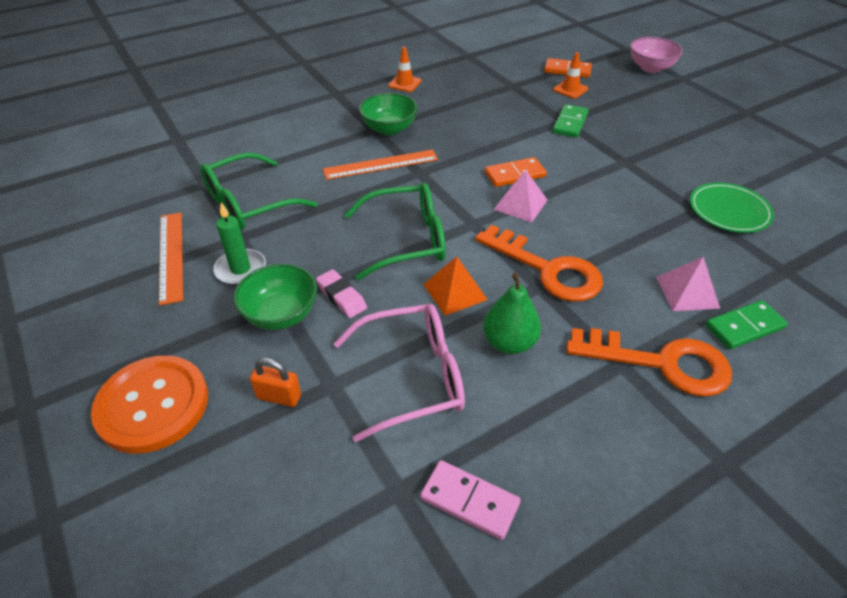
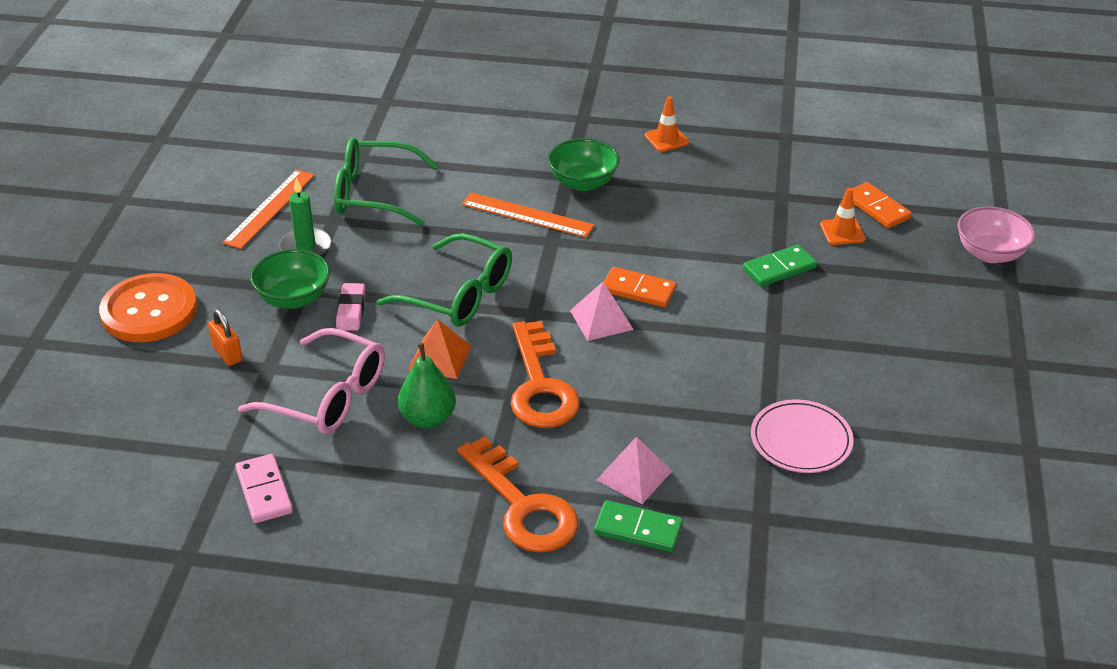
camera: 40 degrees right, 5 degrees down
(729, 211) = (801, 440): green plate -> pink plate

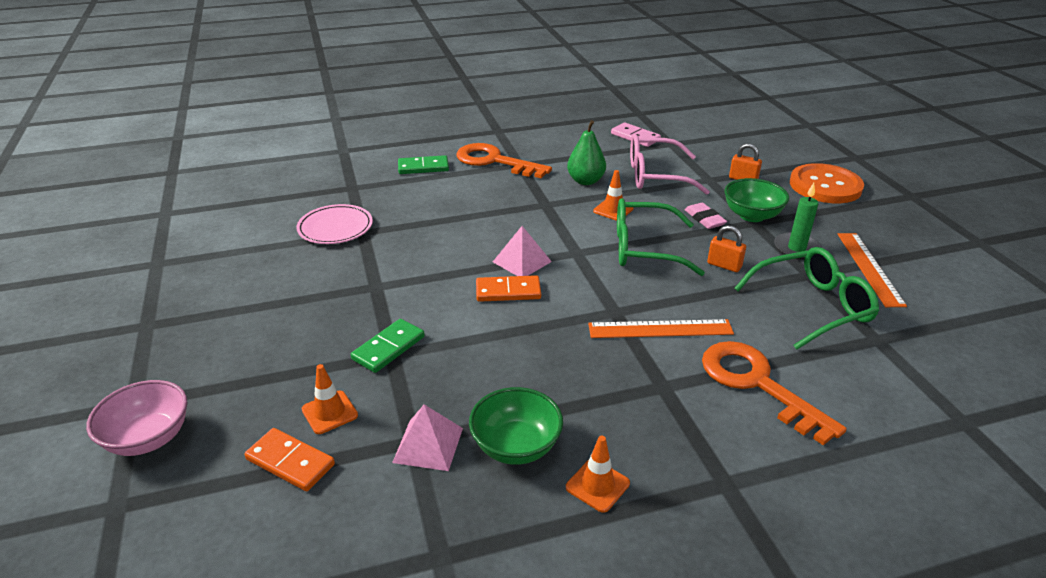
camera: 155 degrees right, 5 degrees down
(400, 252) = (724, 265): none -> orange padlock
(440, 357) = (613, 210): orange pyramid -> orange traffic cone
(540, 386) = (532, 212): orange key -> orange key (757, 384)
(583, 182) = (641, 383): green bowl -> green bowl (516, 446)
(634, 475) = (439, 186): pink pyramid -> pink pyramid (428, 445)

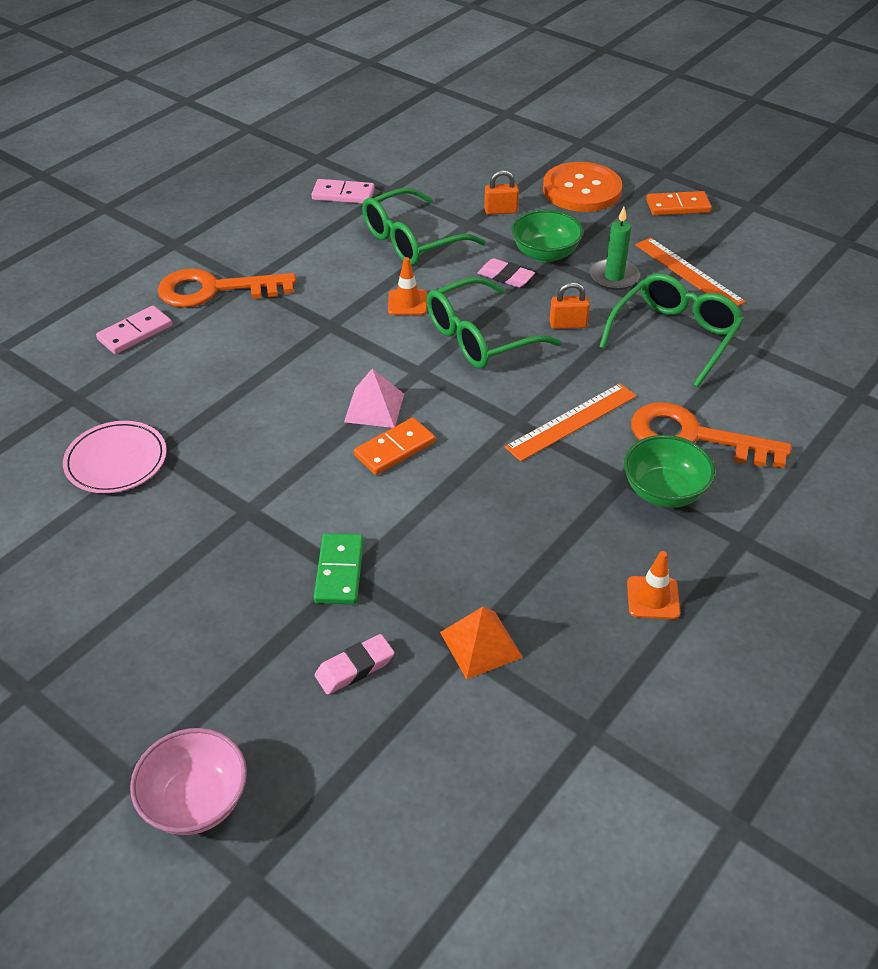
camera: 35 degrees left, 10 degrees up
(290, 462) = (371, 735): orange domino -> orange domino (678, 206)
(329, 412) = (354, 667): orange traffic cone -> pink eraser
(423, 167) = (135, 333): green domino -> pink domino
(428, 445) = (481, 644): pink pyramid -> orange pyramid
(516, 446) = (557, 602): green bowl -> green bowl (664, 491)
(585, 181) = (344, 276): green pear -> none
(655, 176) = (411, 240): pink glasses -> green glasses

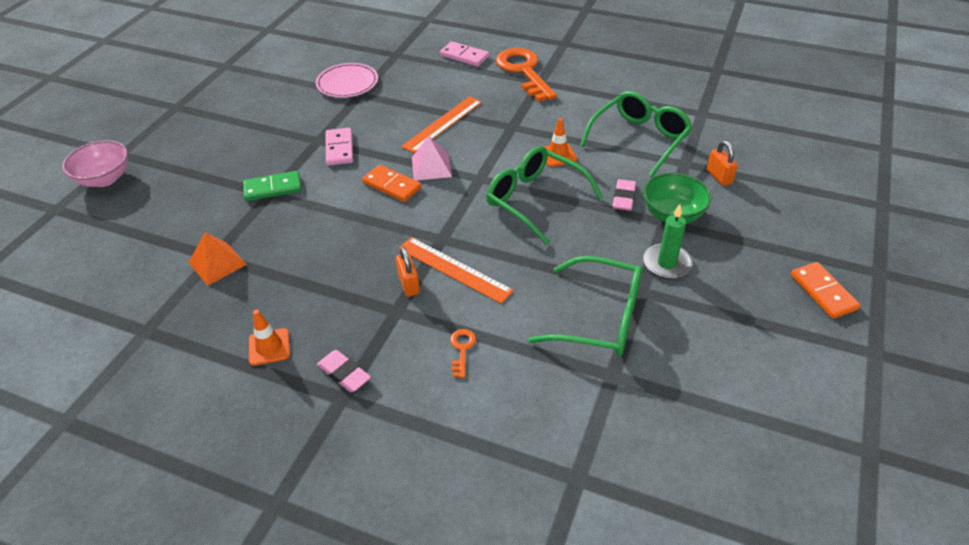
camera: 75 degrees right, 0 degrees up
(343, 194) = (677, 93): pink domino -> pink domino (339, 149)
(354, 667) = (195, 213): pink eraser -> pink eraser (344, 374)
(411, 240) = (640, 139): green glasses -> green glasses turned 90 degrees clockwise
(568, 324) = (579, 246): orange padlock -> orange padlock (409, 284)
(581, 190) = (795, 219): orange button -> none
(664, 491) = (387, 338): green bowl -> none
(688, 273) = (708, 315): orange ruler -> orange ruler (442, 124)
(693, 437) = (462, 349): orange key -> orange key, size x0.42

